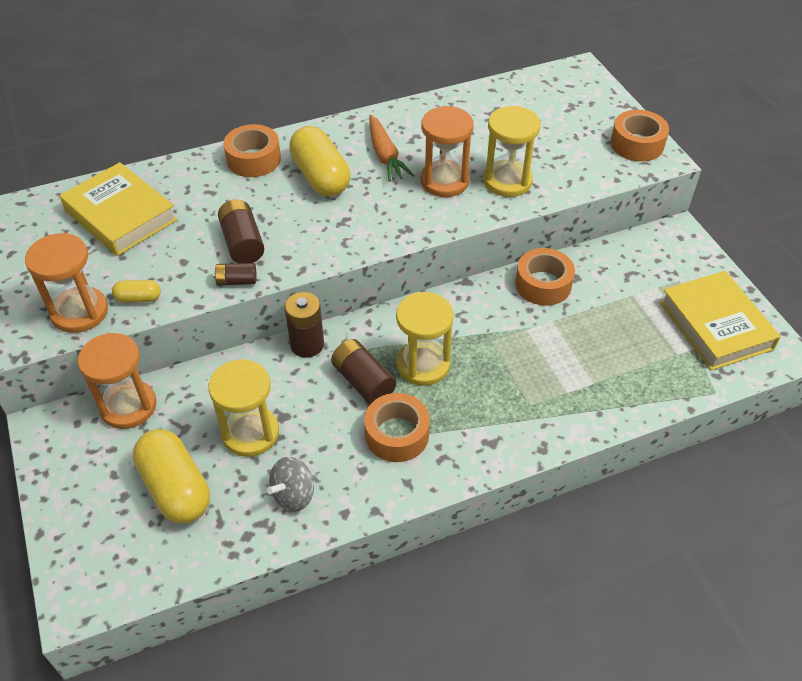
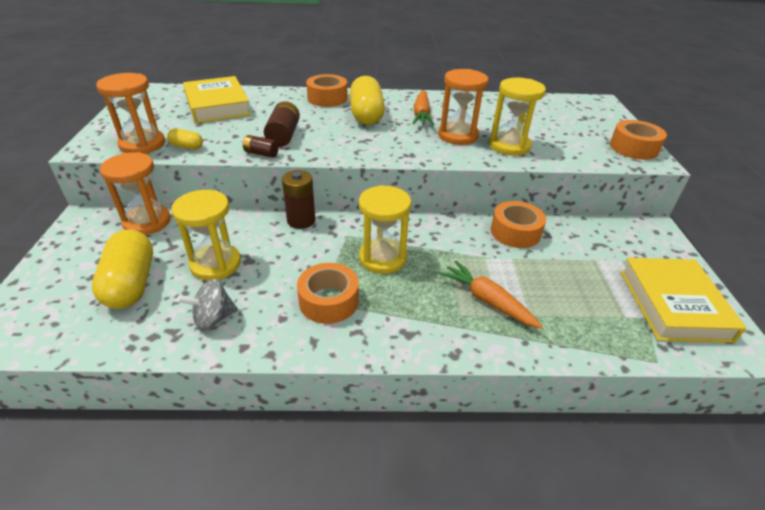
camera: 20 degrees right, 10 degrees down
(363, 381) = (327, 255): brown battery -> none
(548, 380) = (487, 300): none -> orange carrot

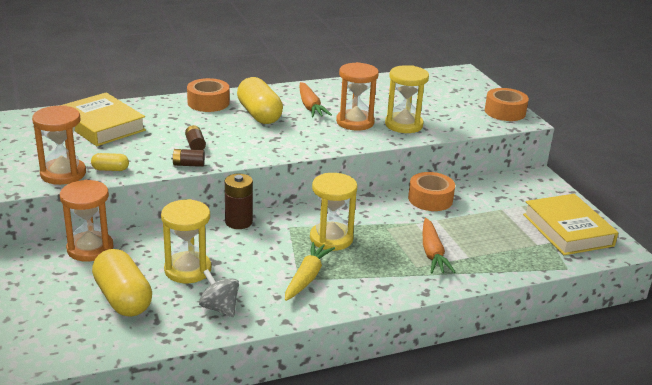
camera: 20 degrees left, 10 degrees down
(213, 318) = (219, 308): grey spinning top -> grey spinning top turned 90 degrees clockwise
(283, 135) = (195, 145): brown battery -> brown battery, size x0.61
(329, 301) = (307, 277): orange tape -> yellow carrot
(487, 300) = (432, 253): orange carrot -> orange carrot turned 120 degrees counterclockwise

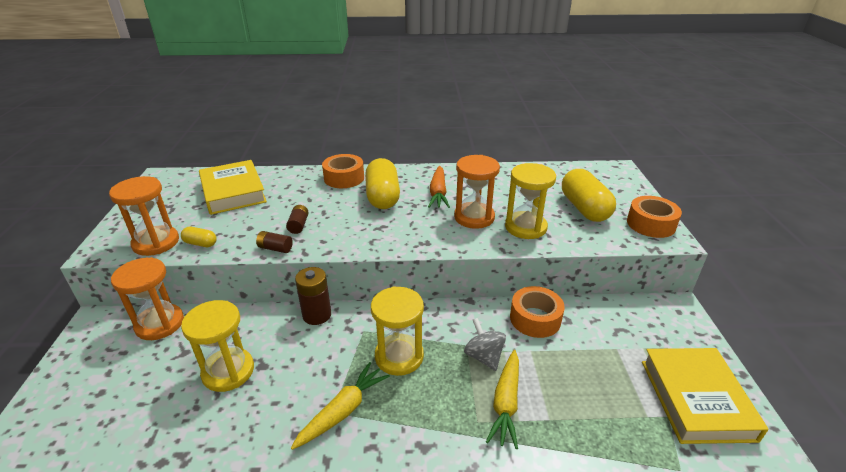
camera: 20 degrees right, 5 degrees up
(123, 298) = (141, 399): yellow capsule -> yellow capsule (584, 208)
(219, 308) = (224, 437): grey spinning top -> grey spinning top (484, 356)
(432, 253) = (506, 403): orange carrot -> yellow carrot

